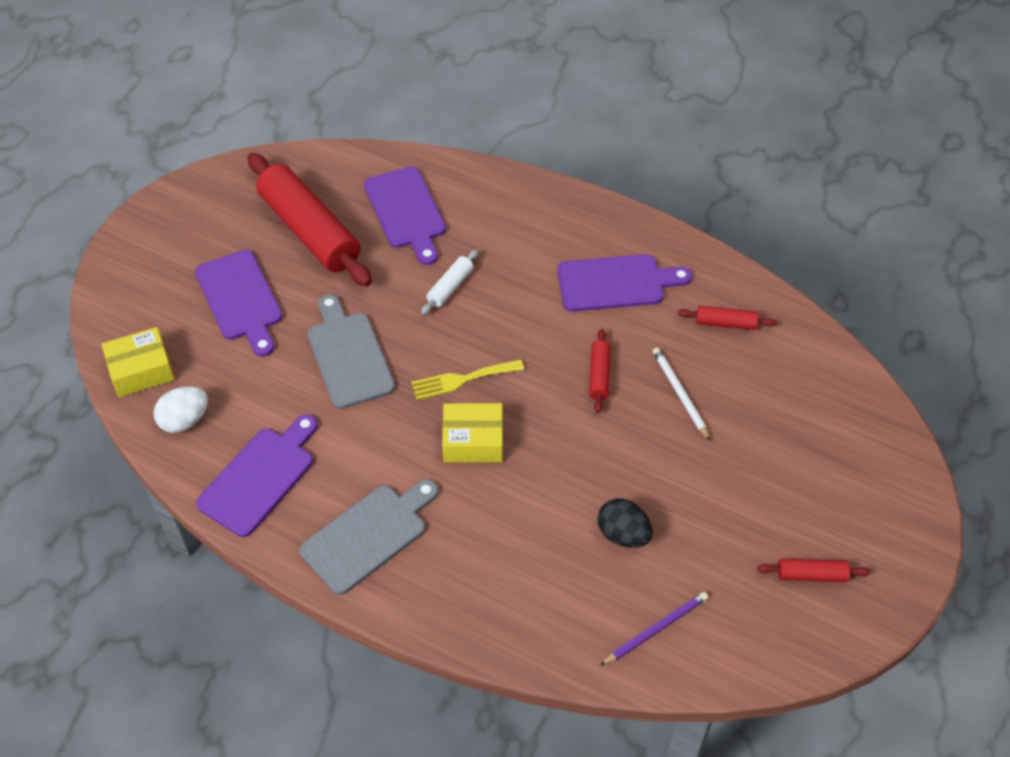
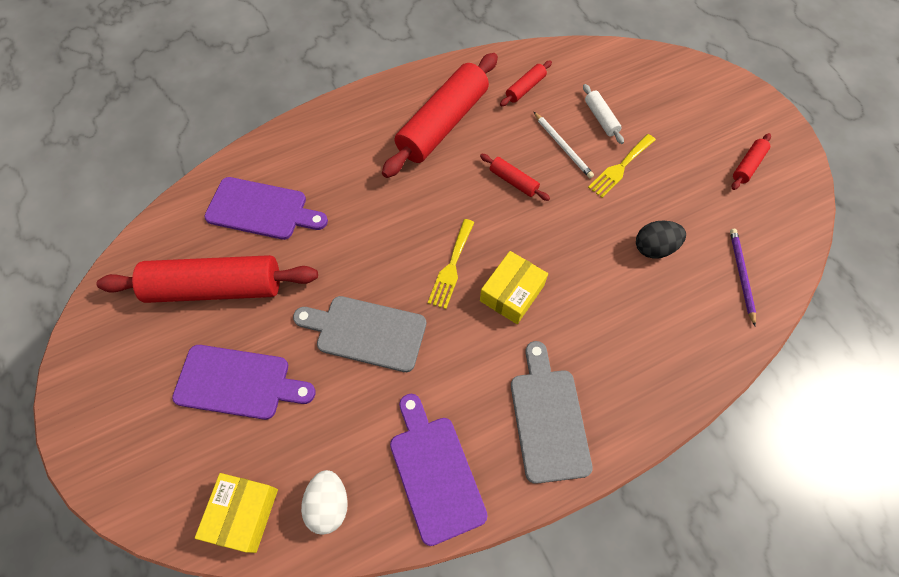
camera: 55 degrees left, 10 degrees up
(450, 287) = (360, 224): white rolling pin -> white rolling pin (601, 118)
(616, 283) = (443, 124): purple cutting board -> red rolling pin
(679, 394) = (563, 146): white pencil -> white pencil turned 135 degrees counterclockwise
(698, 456) = (620, 167): none -> yellow fork

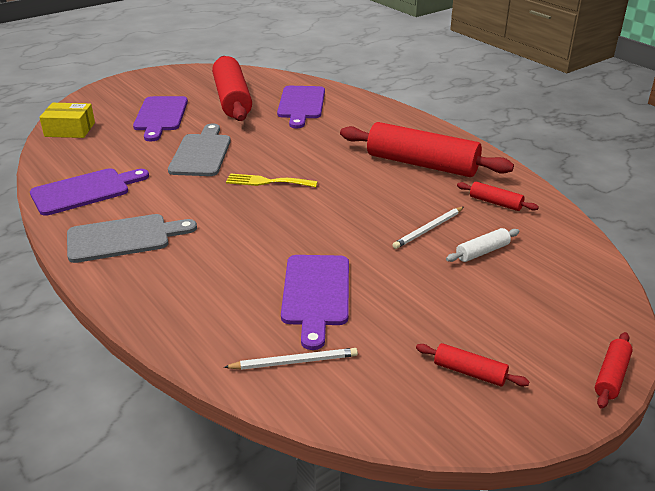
camera: 80 degrees right, 30 degrees down
(329, 504) = (69, 155): white egg -> none
(512, 293) = (246, 212): yellow box -> none
(513, 181) = (371, 204): red rolling pin -> red rolling pin (611, 376)
(620, 167) = (417, 267): yellow fork -> none
(654, 248) = (316, 294): black egg -> purple cutting board
(741, 275) = (294, 362): purple pencil -> white pencil

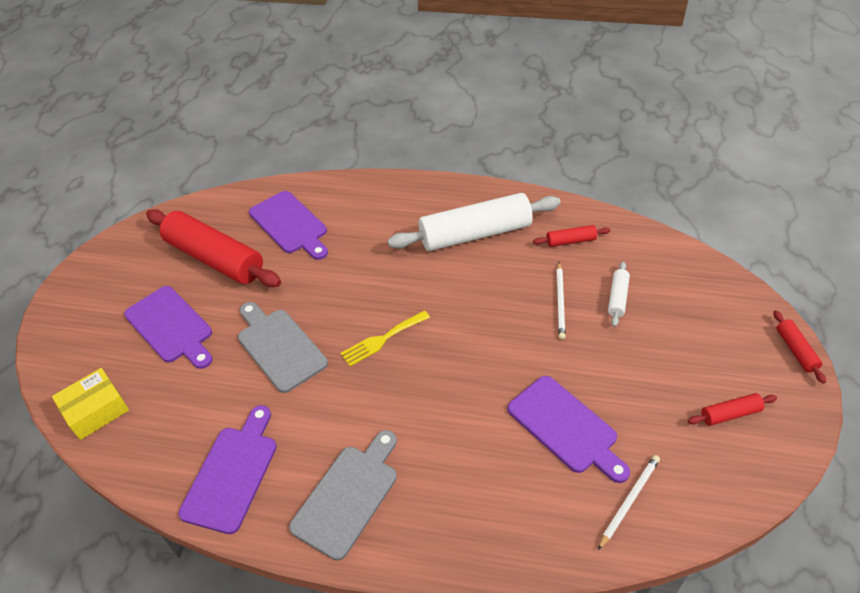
camera: 40 degrees left, 15 degrees up
(422, 164) = (475, 234): red rolling pin -> white rolling pin

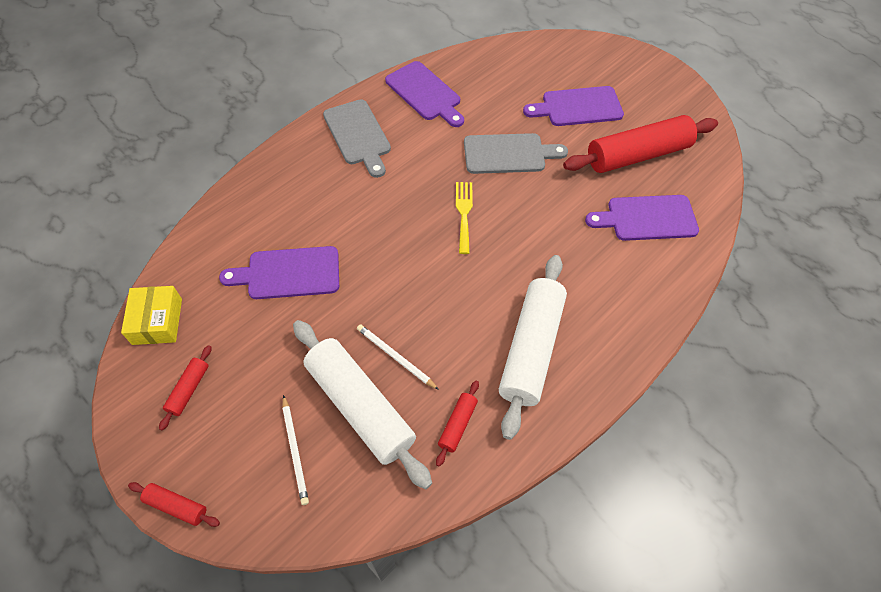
camera: 120 degrees right, 10 degrees up
(96, 410) = (530, 53): yellow box -> yellow box (157, 321)
(617, 298) = (359, 407): white rolling pin -> white rolling pin, size x2.30
(629, 501) = (207, 269): white pencil -> white pencil (295, 451)

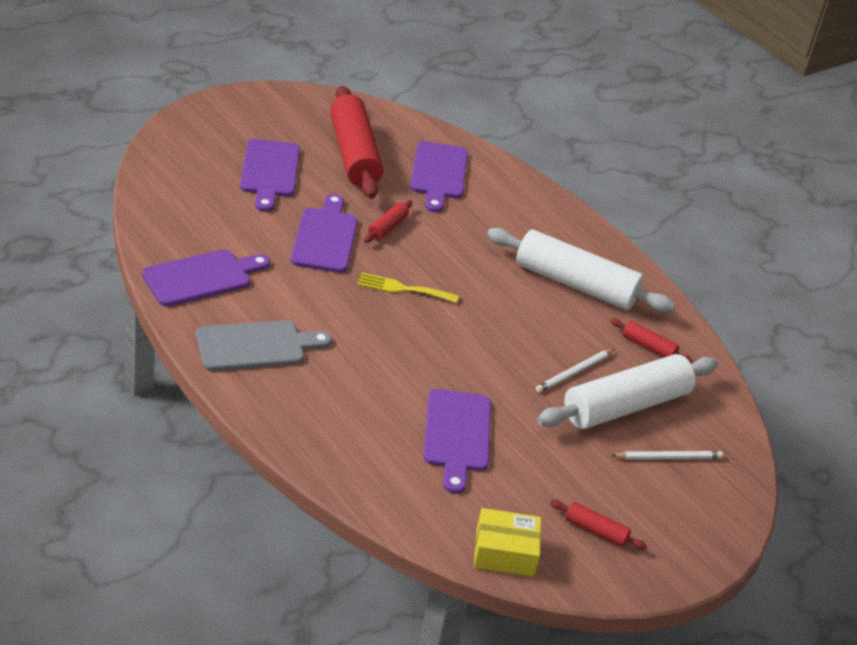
camera: 85 degrees left, 20 degrees down
(177, 506) = (721, 548): red rolling pin -> red rolling pin (387, 227)
(508, 154) = (325, 237): grey cutting board -> purple cutting board

